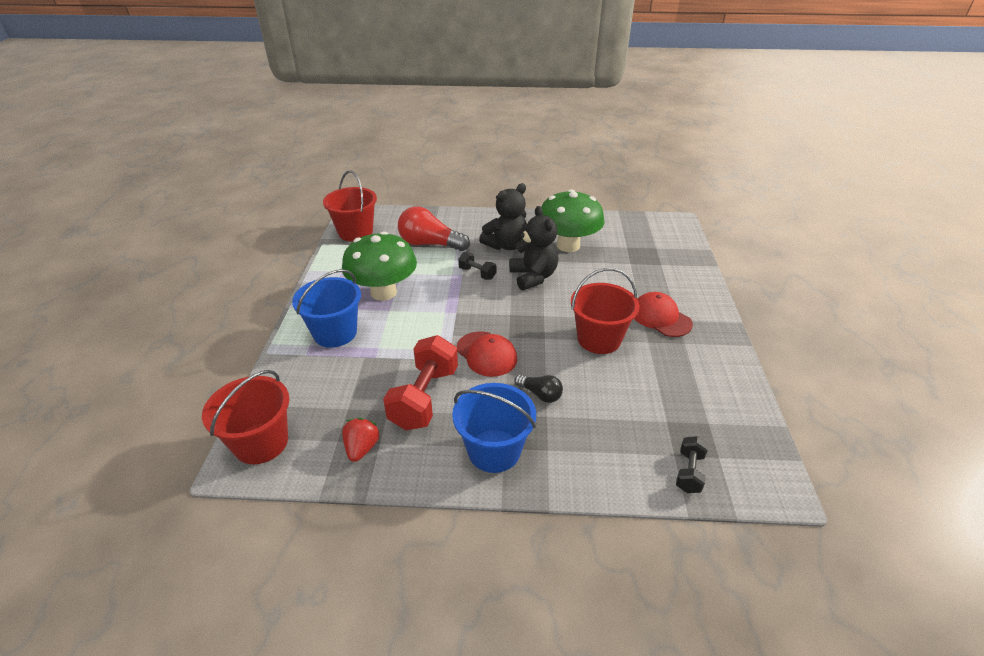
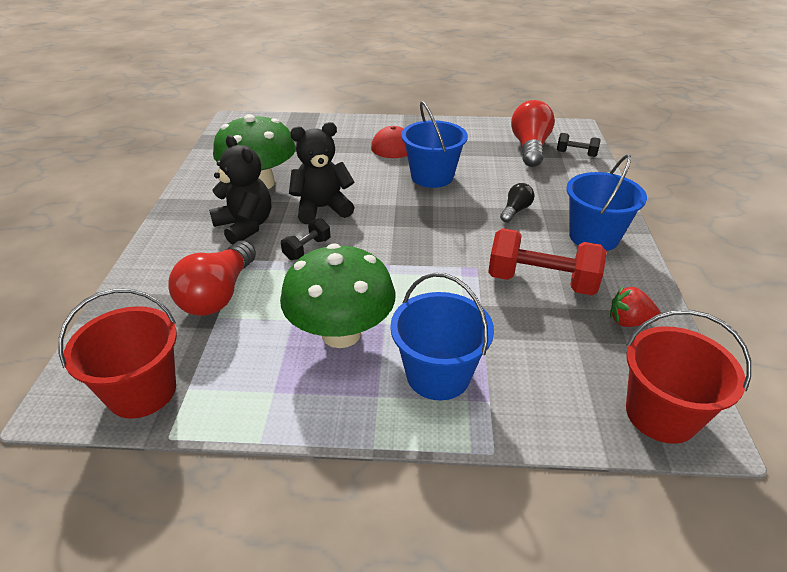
camera: 90 degrees left, 0 degrees up
(486, 354) = (463, 241): red cap -> none
(599, 339) = (432, 176): red bucket -> blue bucket
(692, 425) = (530, 147): none -> red light bulb

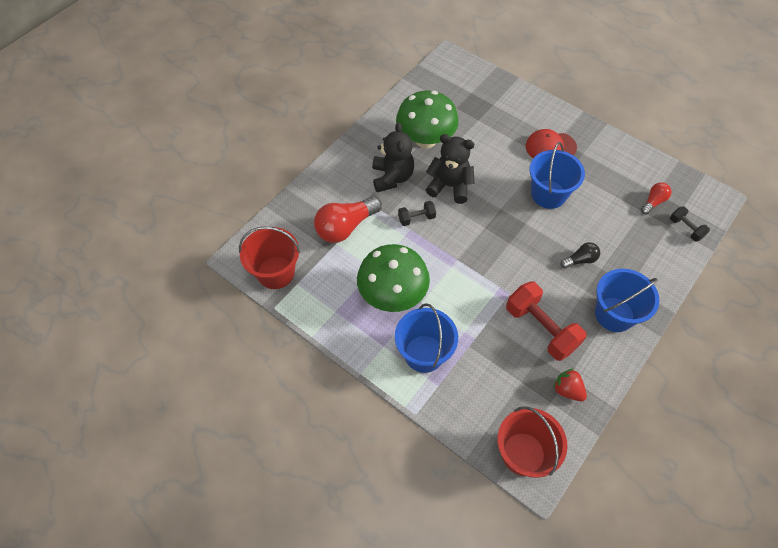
camera: 35 degrees right, 20 degrees up
(530, 147) = (653, 202): red light bulb -> red light bulb, size x0.52

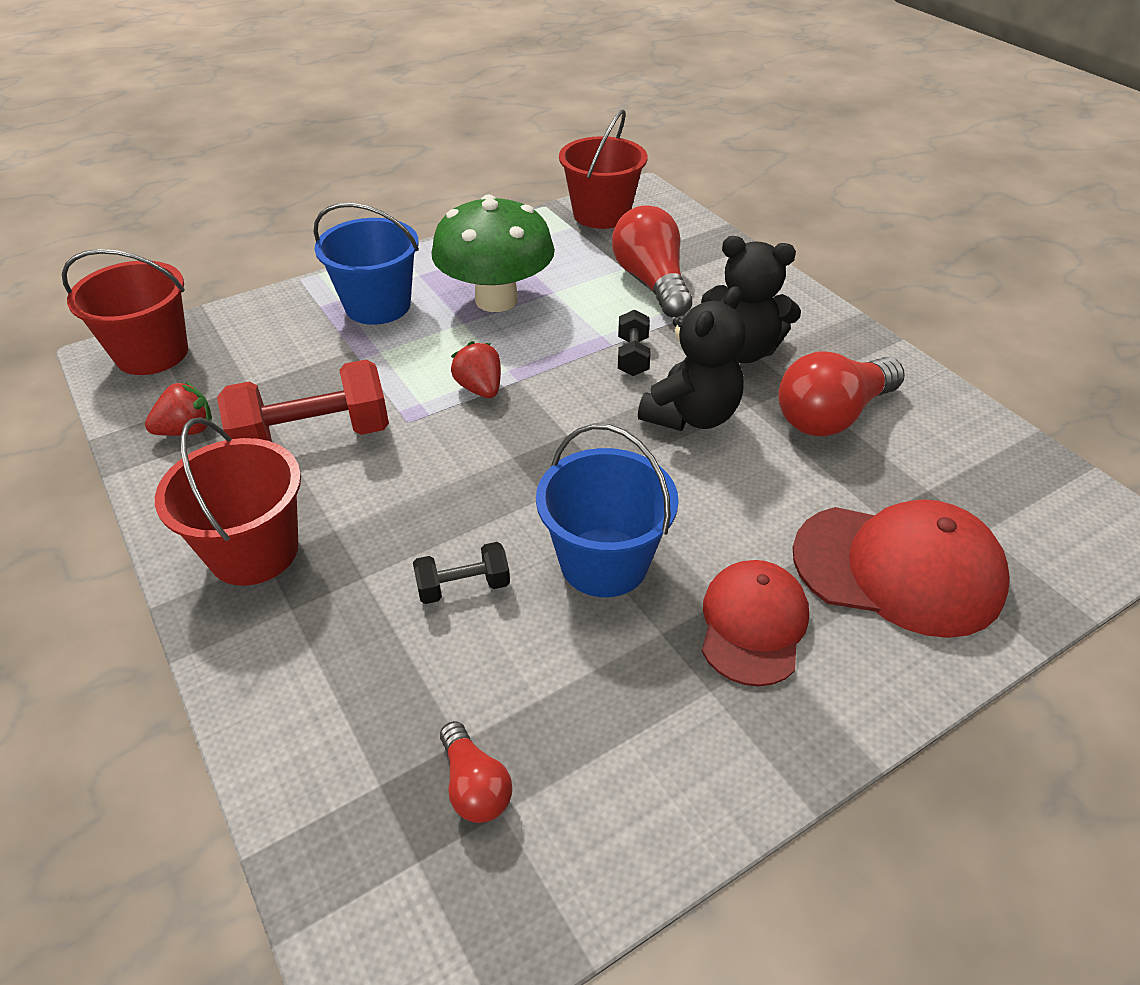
camera: 110 degrees right, 15 degrees down
(425, 140) = (832, 415): green mushroom -> red light bulb
(471, 273) = (480, 388): none -> red strawberry
(502, 113) = (898, 569): none -> red cap
(580, 260) = (406, 549): black light bulb -> none
(614, 314) = (254, 551): blue bucket -> red bucket
(685, 228) = (348, 823): black dumbbell -> black dumbbell (463, 587)

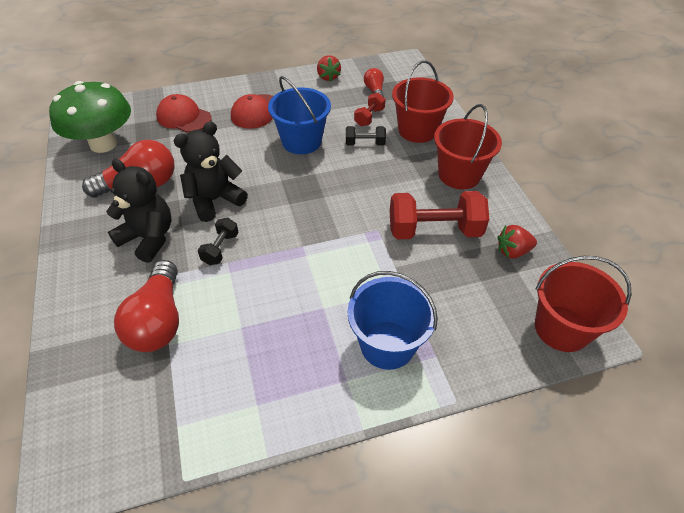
camera: 165 degrees left, 5 degrees up
(469, 672) = (369, 117): none -> red dumbbell
(480, 388) = (328, 244): red strawberry -> red strawberry (328, 77)
(496, 300) = (290, 329): green mushroom -> green mushroom (103, 144)
(601, 214) = (134, 443): red bucket -> red bucket (417, 130)
(898, 569) = (184, 117): red cap -> red cap, size x0.66

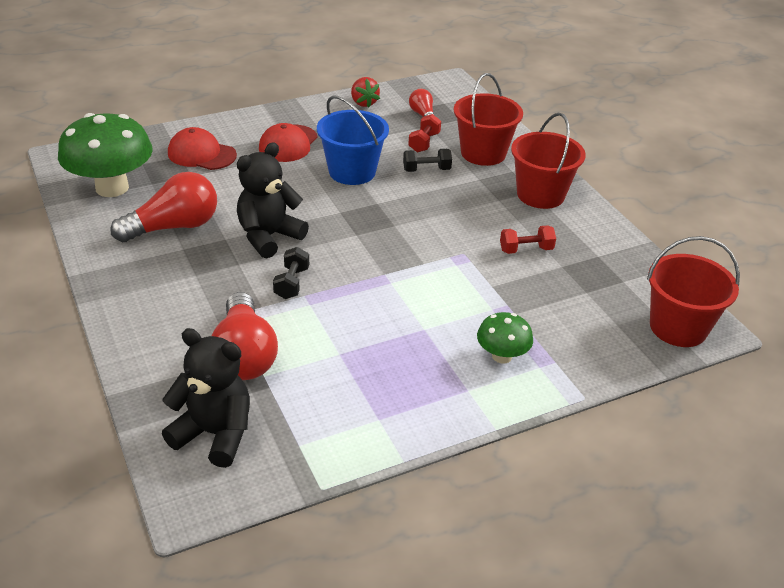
camera: 10 degrees left, 10 degrees down
(148, 238) = (204, 279): black teddy bear -> black teddy bear (214, 434)
(387, 345) = (502, 356): blue bucket -> green mushroom
(434, 230) = (526, 249): red dumbbell -> red dumbbell, size x0.51
(512, 251) = (614, 263): red strawberry -> none

